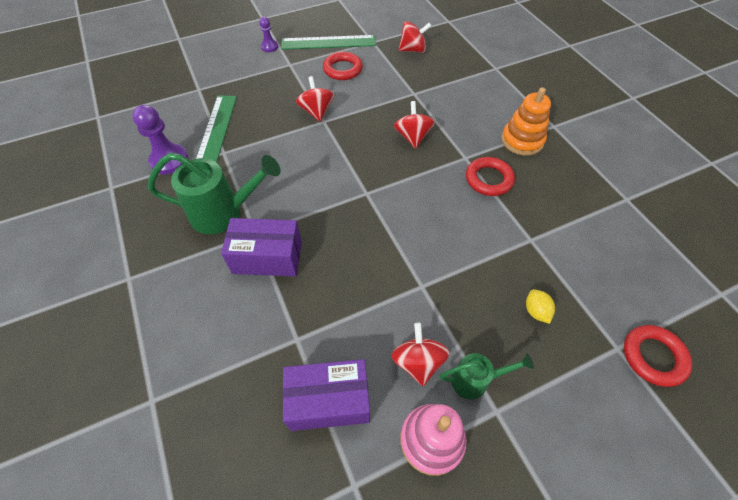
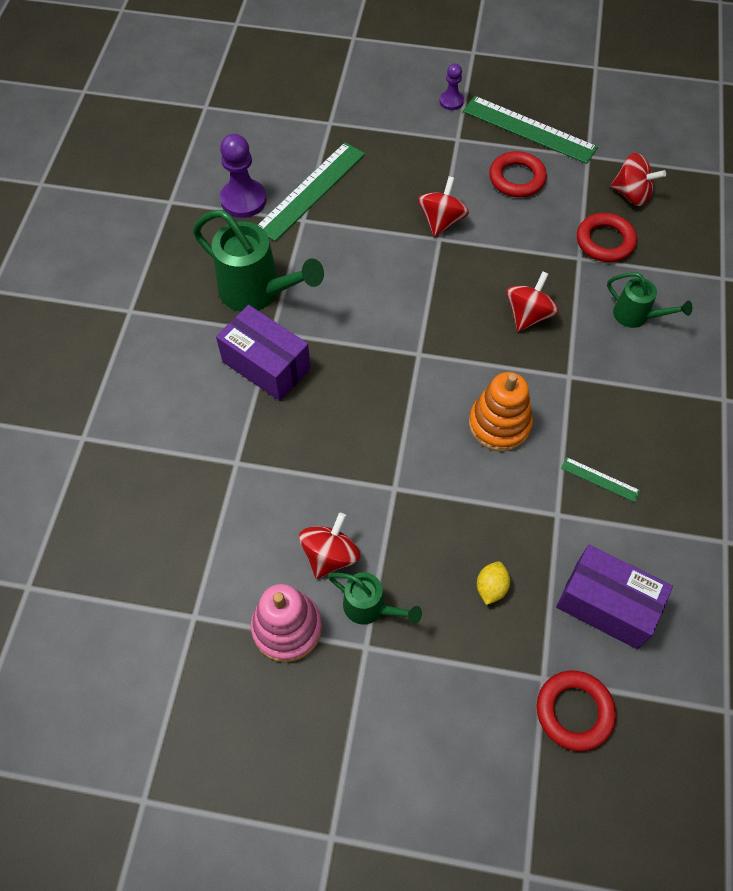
camera: 35 degrees right, 5 degrees up
(329, 401) = (224, 535): purple box -> purple box (606, 605)
(471, 108) = (636, 316): none -> green watering can
(488, 179) = (573, 418): red ring -> red ring (605, 241)
(522, 140) = (662, 394): orange stacking toy -> orange stacking toy (499, 424)
(534, 205) = (600, 479): none -> green ruler

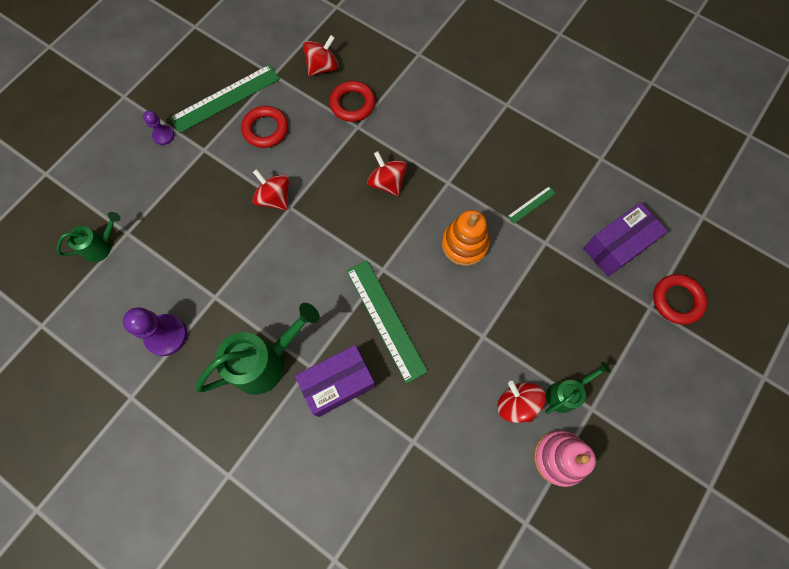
camera: 65 degrees left, 10 degrees up
(311, 190) = (188, 278): green ruler -> green ruler (385, 320)
(491, 587) = (580, 309): yellow lemon -> none
(636, 316) = (422, 118): green watering can -> green watering can (101, 246)

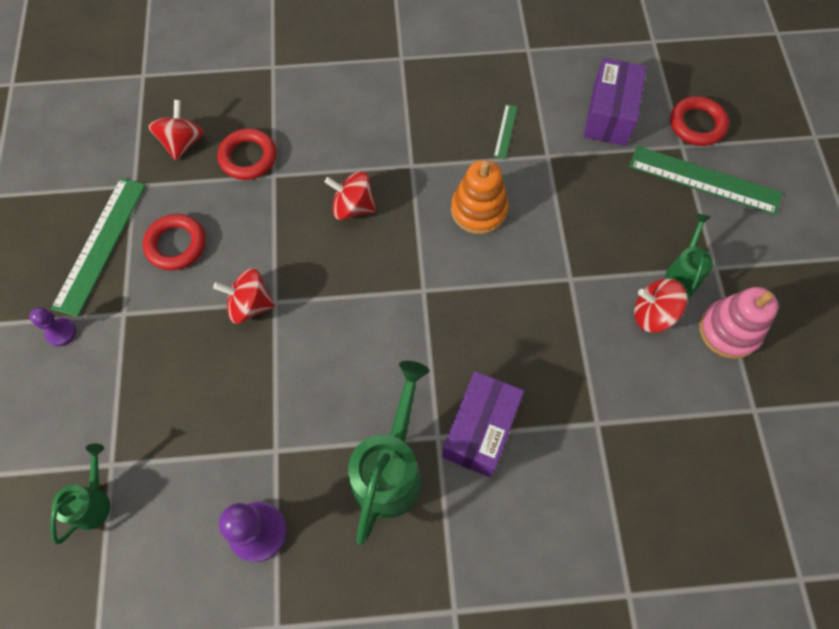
camera: 40 degrees left, 5 degrees down
(385, 320) = (469, 334): green ruler -> green ruler (704, 180)

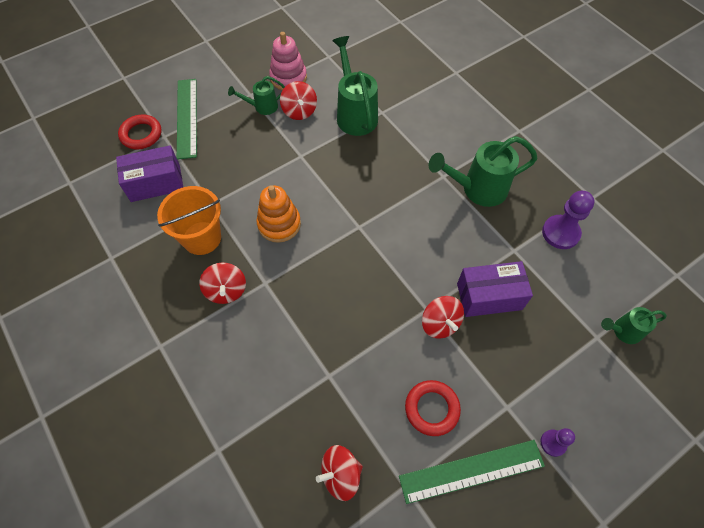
camera: 120 degrees left, 5 degrees down
(248, 157) = (324, 407): red ring -> none
(353, 207) = (323, 302): red spinning top -> red spinning top (226, 290)
(480, 430) = (424, 159): purple box -> purple box (489, 296)
(505, 131) = (202, 238): green ruler -> orange bucket
(611, 384) = (355, 114): none -> green watering can

